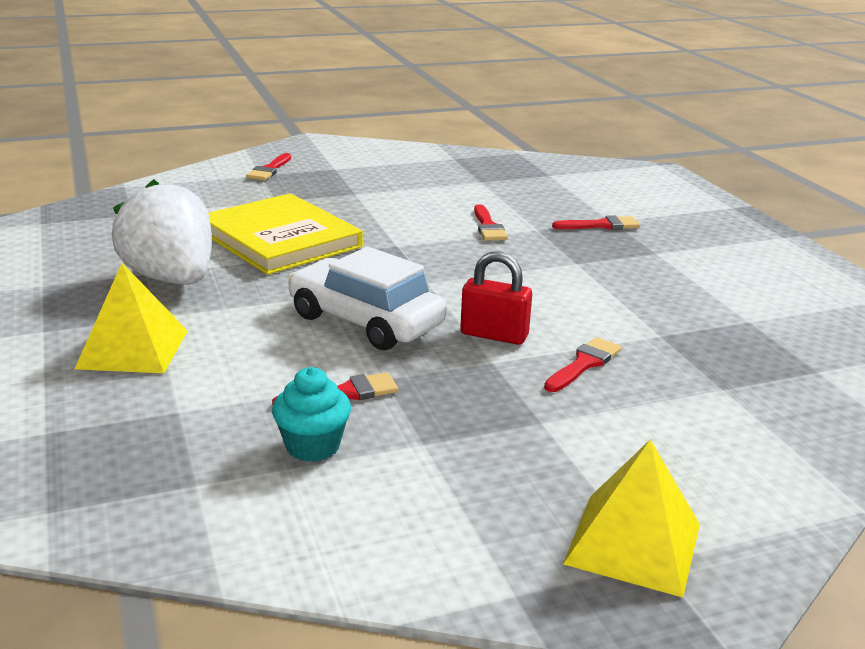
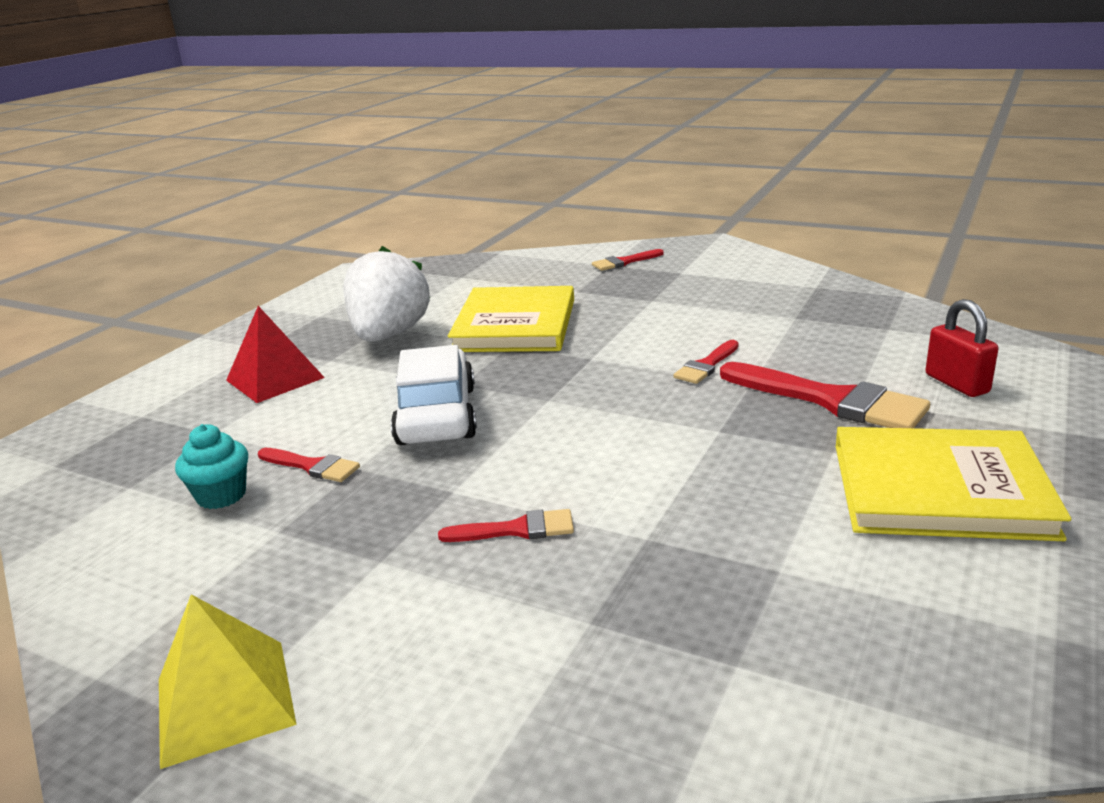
camera: 50 degrees right, 0 degrees up
(133, 349) = (275, 379): yellow pyramid -> red pyramid
(494, 335) = (501, 468): red padlock -> red padlock (956, 384)
(601, 225) = (831, 400): red brush -> red brush, size x1.90
(737, 254) = (940, 489): none -> yellow book

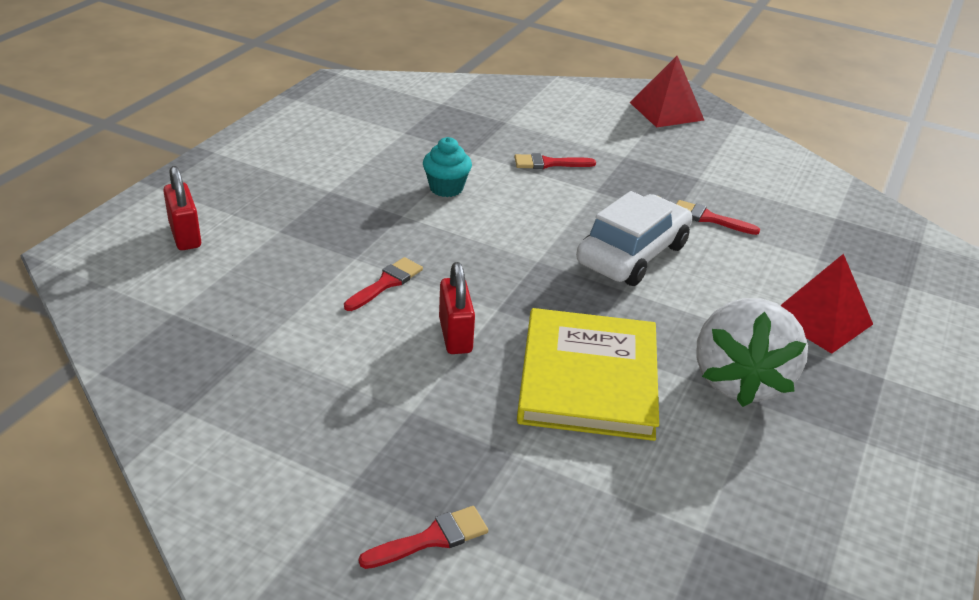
camera: 175 degrees right, 10 degrees up
(221, 495) = (758, 203): turquoise cupcake -> turquoise cupcake (446, 188)
(225, 701) = (666, 111): yellow pyramid -> red pyramid
(436, 415) = (632, 254): white car -> white car turned 135 degrees counterclockwise
(628, 338) = (455, 335): none -> red padlock
(831, 400) = (300, 231): red brush -> none
(940, 489) = (284, 160): yellow book -> none

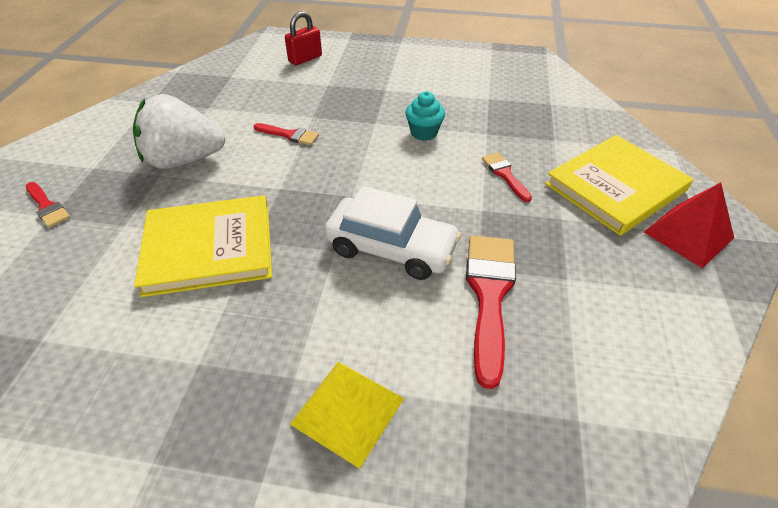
camera: 75 degrees right, 10 degrees up
(455, 335) = (242, 175): red padlock -> none
(594, 118) = (615, 187): none -> yellow book
(709, 218) = (489, 295): red brush -> red brush, size x1.90
(739, 380) = (227, 346): white strawberry -> white strawberry (184, 160)
(820, 319) = (347, 411): red pyramid -> yellow pyramid

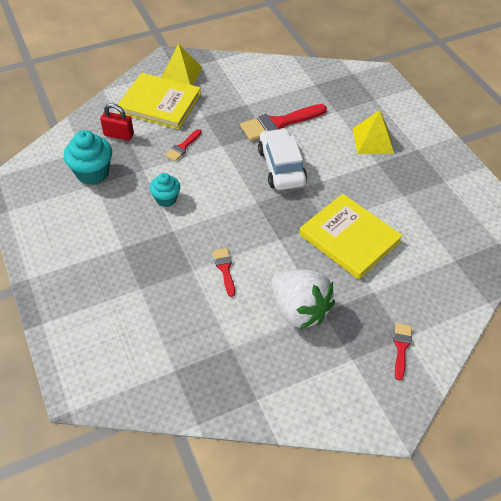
camera: 125 degrees left, 5 degrees up
(305, 59) = (106, 332): red padlock -> red padlock (119, 135)
(507, 101) = (92, 173): none -> turquoise cupcake
(688, 234) = (180, 74): red pyramid -> yellow pyramid

